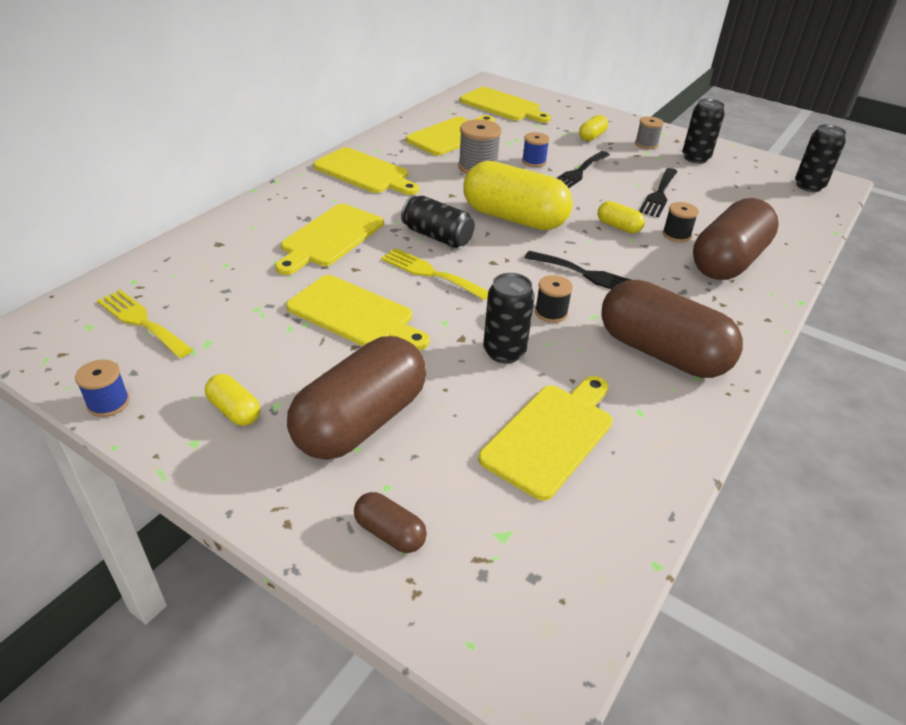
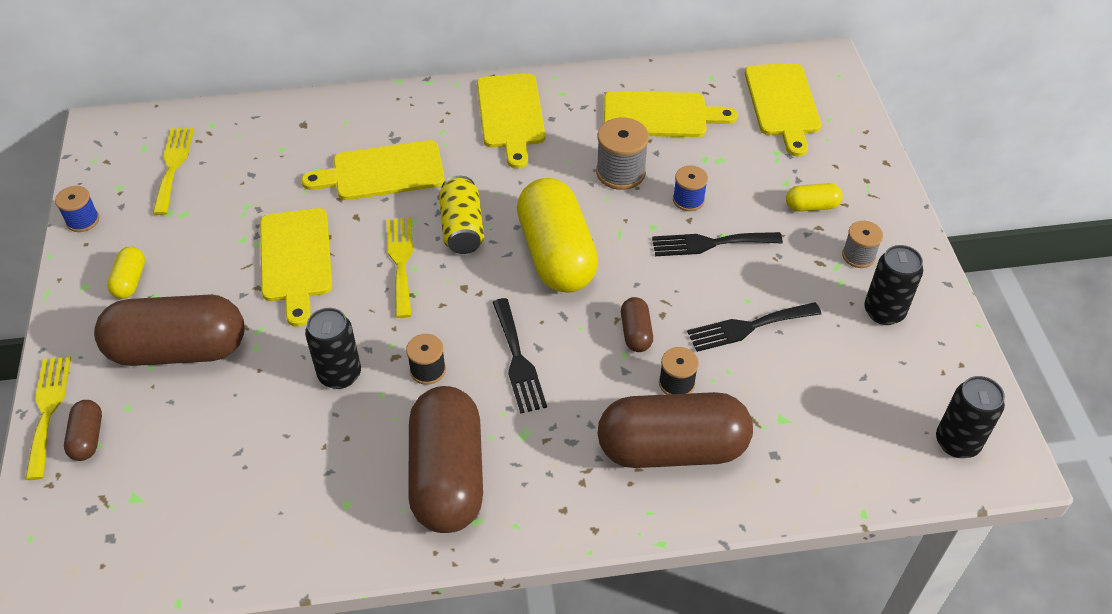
camera: 50 degrees right, 10 degrees up
(317, 546) = (48, 410): none -> yellow fork
(437, 236) = (462, 228): black can -> yellow can
(551, 435) = (263, 464): yellow cutting board -> none
(618, 227) = (636, 333): yellow capsule -> brown capsule

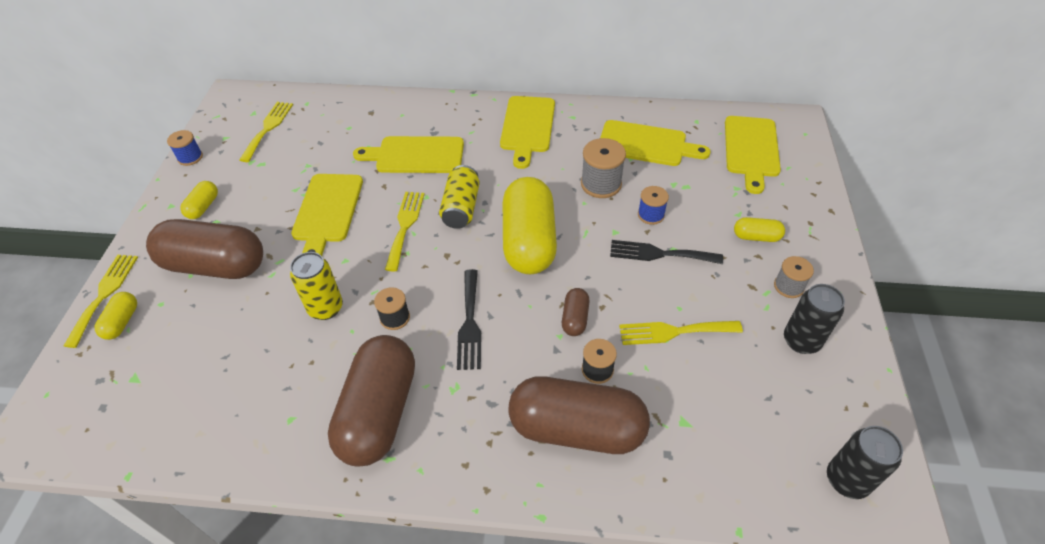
camera: 15 degrees right, 0 degrees up
(88, 438) = (122, 322): brown capsule -> yellow capsule
(340, 374) = (325, 308): black can -> yellow can
(748, 327) = (674, 331): black fork -> yellow fork

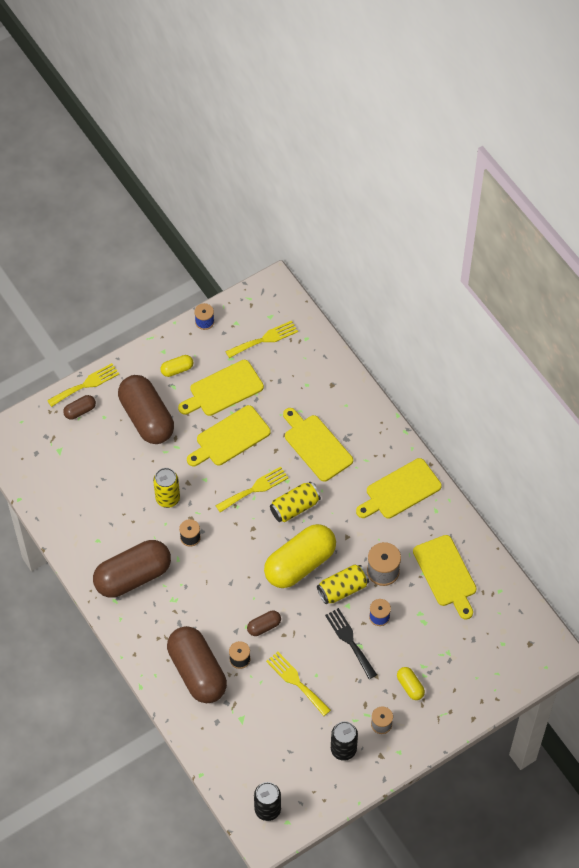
camera: 50 degrees right, 10 degrees up
(122, 322) = (80, 411): yellow capsule -> brown capsule
(469, 323) = (217, 576): black fork -> none
(592, 225) = (342, 589): none -> yellow can
(751, 149) = (496, 641): yellow cutting board -> yellow cutting board (223, 389)

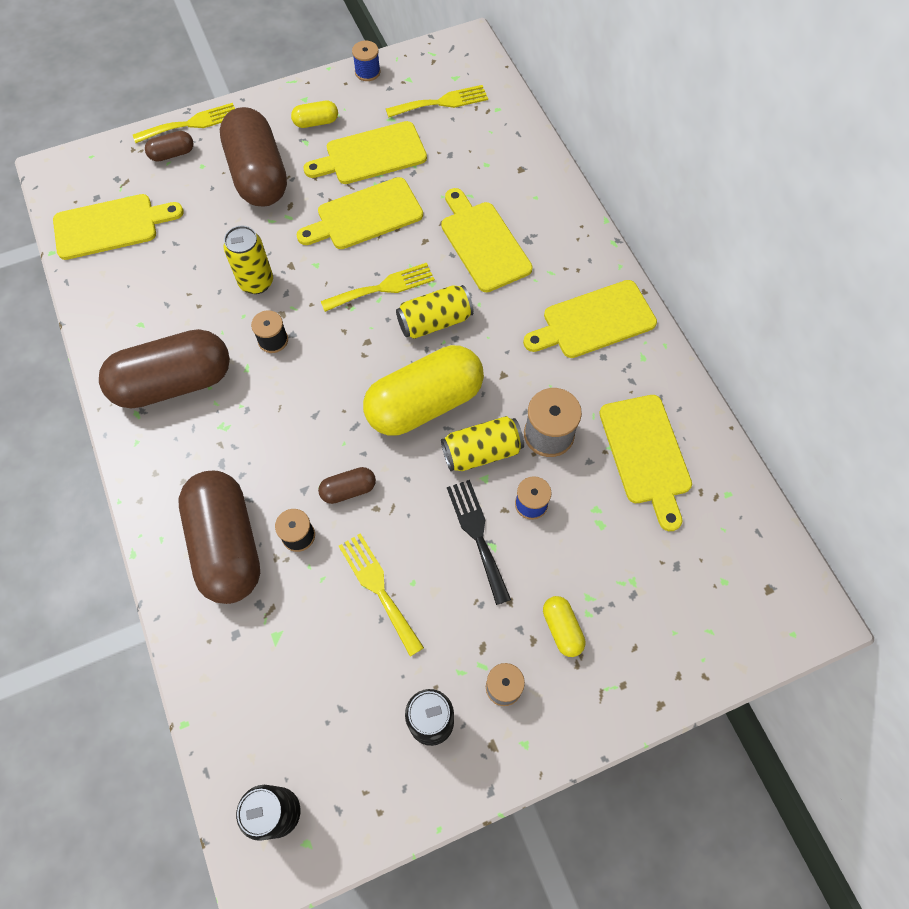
camera: 10 degrees right, 5 degrees up
(54, 473) = (111, 226): none -> yellow cutting board

